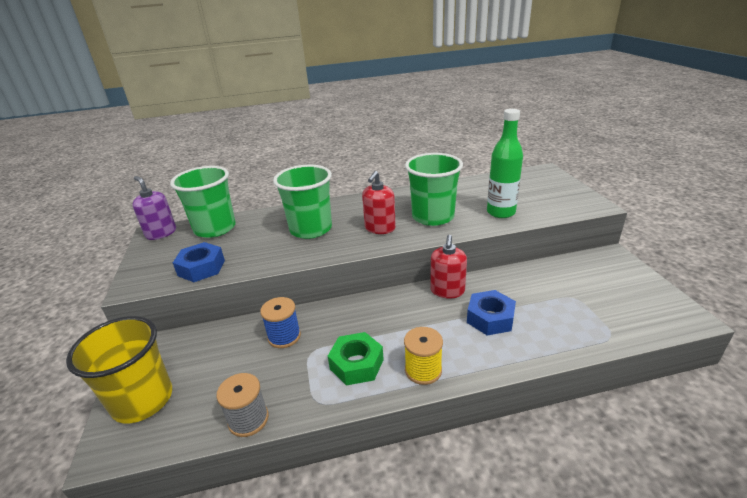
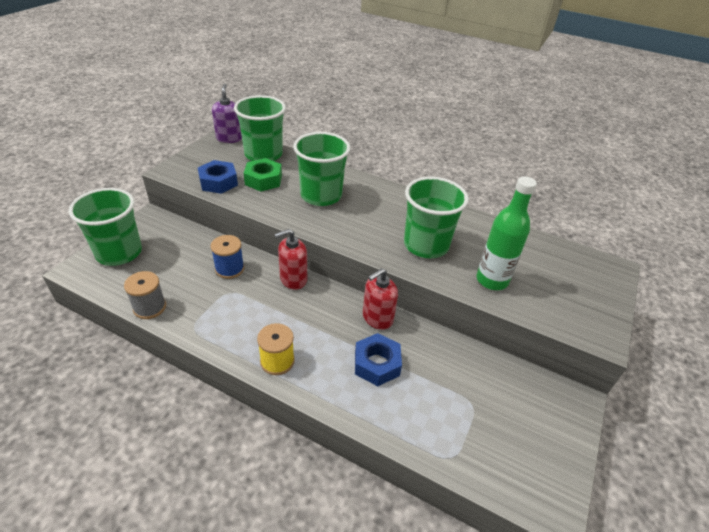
camera: 35 degrees right, 10 degrees up
(143, 400) = (119, 253): yellow cup -> green cup
(356, 364) = (245, 322): green nut -> green nut (263, 180)
(380, 228) = (369, 228): red soap dispenser -> red soap dispenser (293, 279)

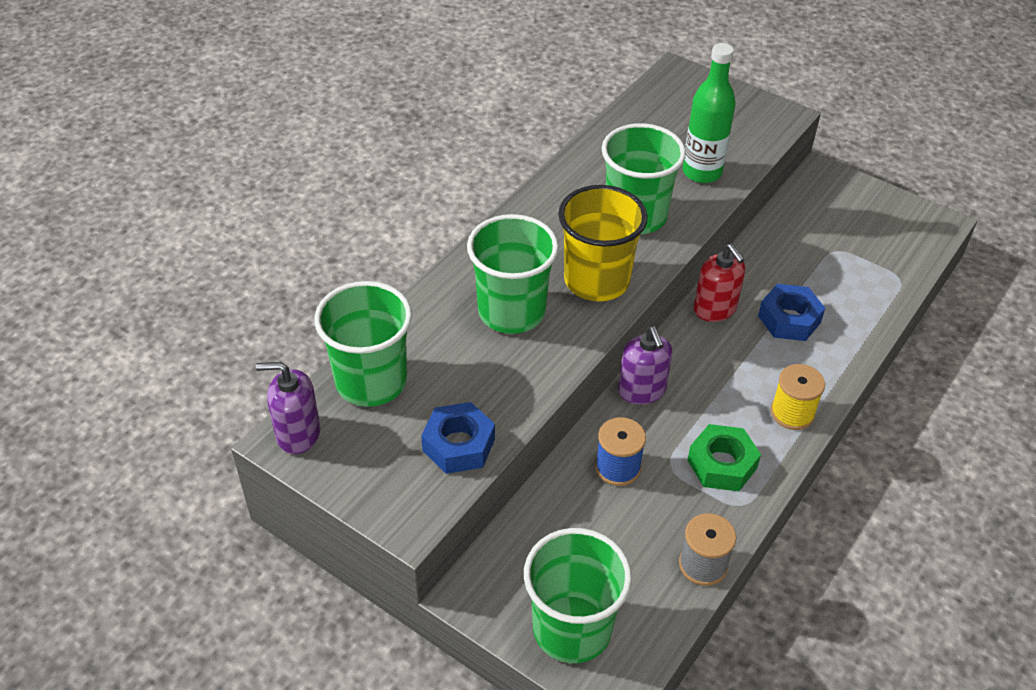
camera: 80 degrees left, 5 degrees up
(263, 180) = (458, 382): green nut -> green nut (722, 464)
(293, 279) = (642, 390): red soap dispenser -> purple soap dispenser
(355, 228) = (596, 280): none -> yellow cup

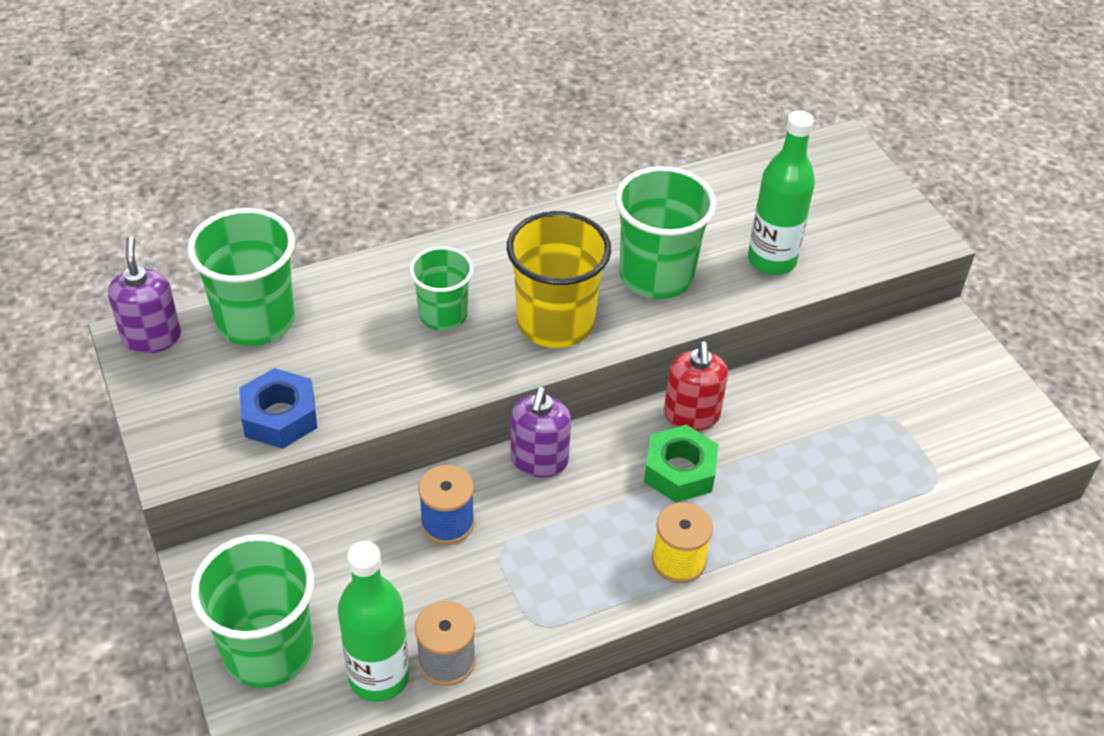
camera: 30 degrees right, 0 degrees up
(298, 434) = (152, 337): purple soap dispenser -> purple soap dispenser turned 45 degrees clockwise
(511, 311) = (443, 315): green cup -> green cup, size x0.62
(667, 602) = (379, 677): none -> green bottle
(722, 464) = (555, 574): green nut -> green nut (679, 471)
(789, 319) = (765, 463): blue nut -> none

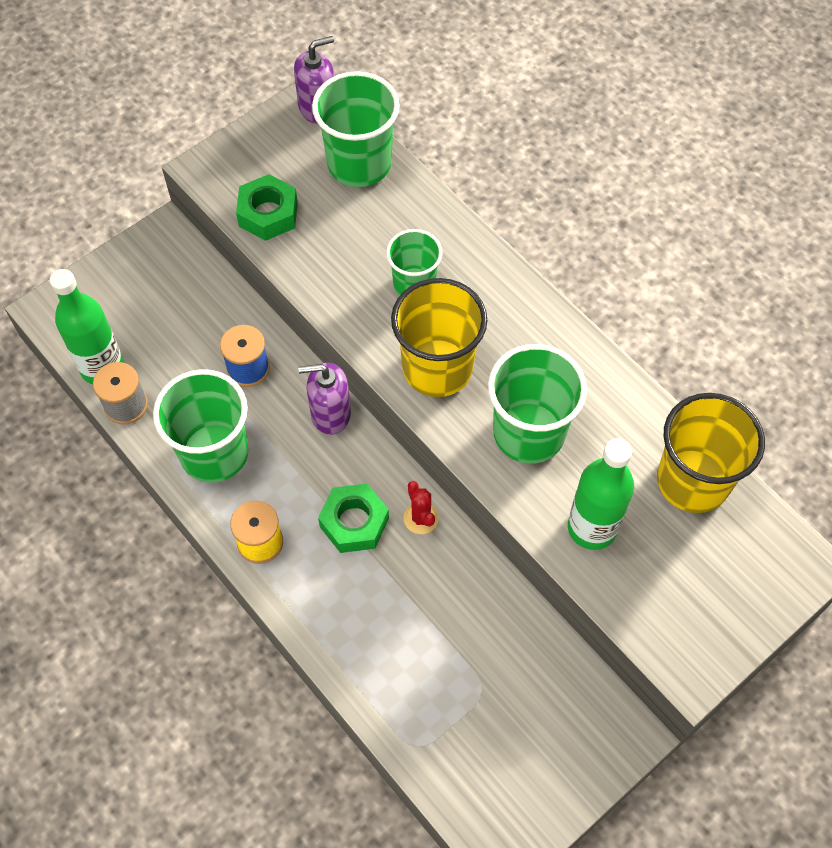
camera: 75 degrees right, 15 degrees up
(268, 650) = (107, 294): green cup -> green cup (214, 453)
(280, 416) = (268, 214): blue nut -> green nut
(691, 415) = (421, 518): red soap dispenser -> red cactus
(743, 185) = (693, 480): none -> yellow cup

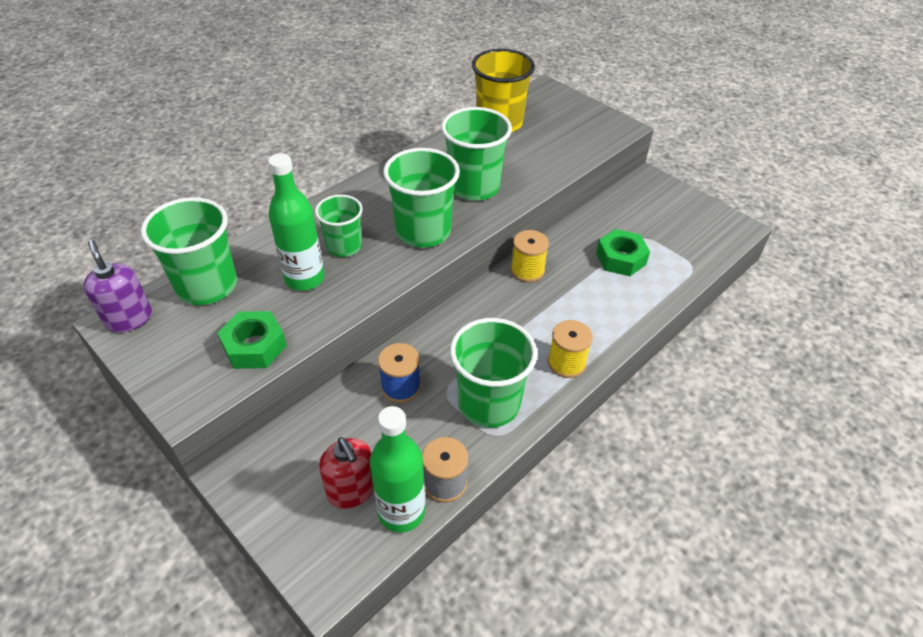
camera: 95 degrees left, 15 degrees down
(132, 327) = (352, 490): none -> red soap dispenser
(330, 414) = (444, 327): purple soap dispenser -> none
(354, 522) = (538, 306): green nut -> green nut (621, 258)
(421, 518) = (527, 270): red cactus -> yellow spool
(437, 368) = (423, 231): yellow cup -> green cup
(592, 528) = (540, 161): green bottle -> green bottle (305, 279)

